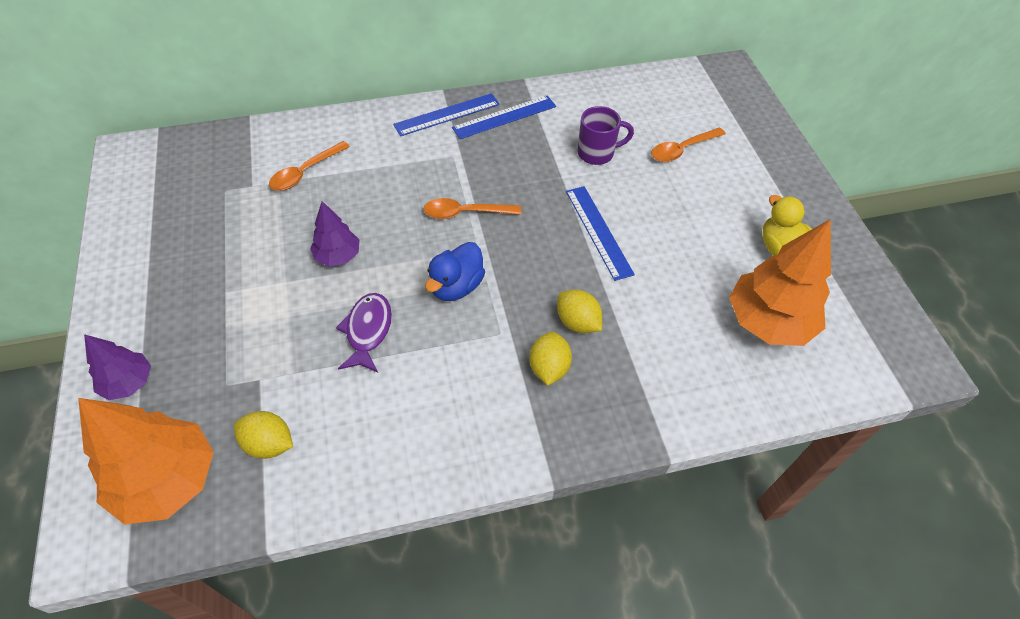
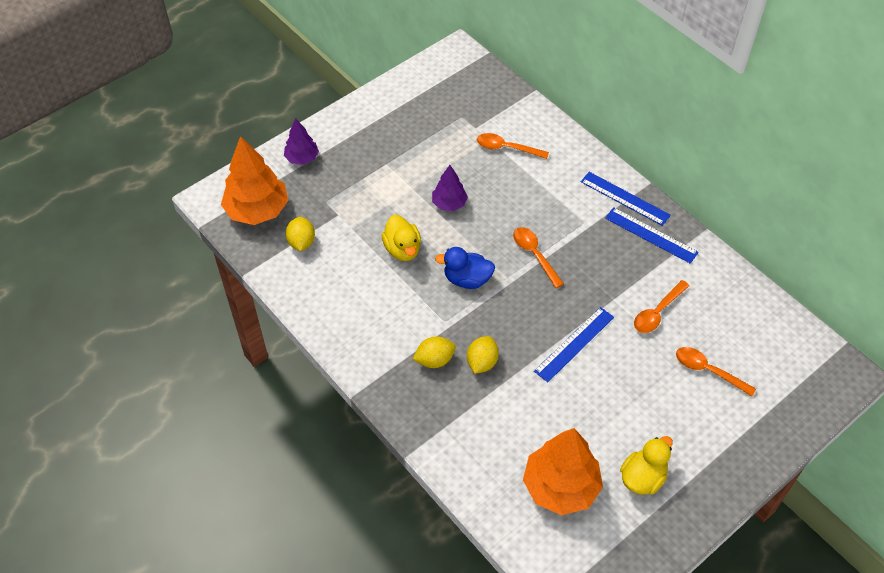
camera: 65 degrees right, 0 degrees up
(368, 331) = (402, 249): purple fish -> yellow duck
(597, 153) = (657, 312): purple mug -> orange spoon

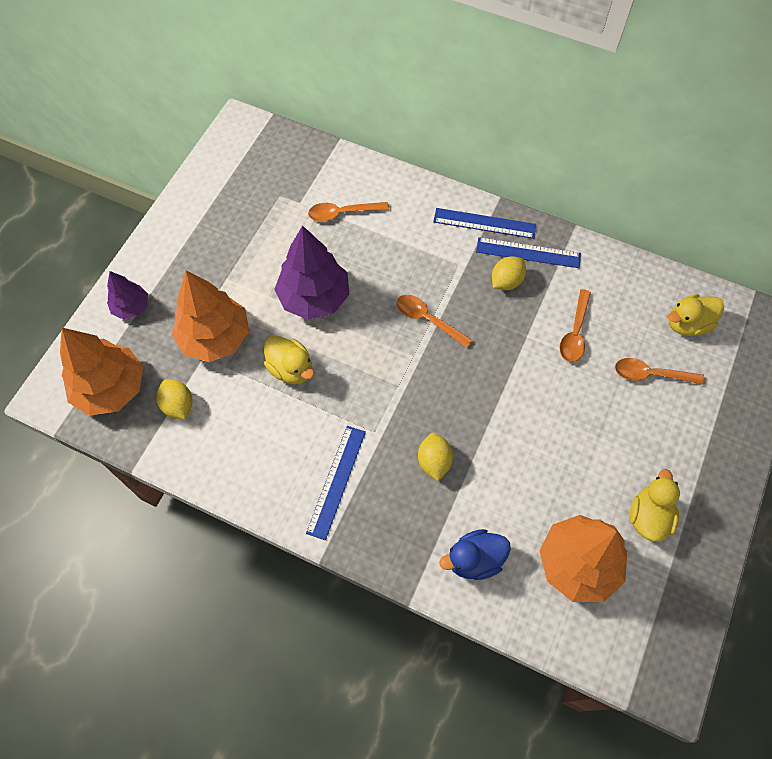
camera: 25 degrees left, 10 degrees up
(355, 204) = (215, 337): none -> orange tree
(434, 360) = (385, 480): yellow lemon -> yellow lemon (506, 281)
(449, 203) = (314, 297): purple tree -> purple tree, size x1.82
(467, 279) = (374, 375): blue duck -> blue duck (474, 559)
(574, 344) = (513, 401): blue ruler -> blue ruler (336, 481)
(765, 344) = (687, 324): none -> yellow duck

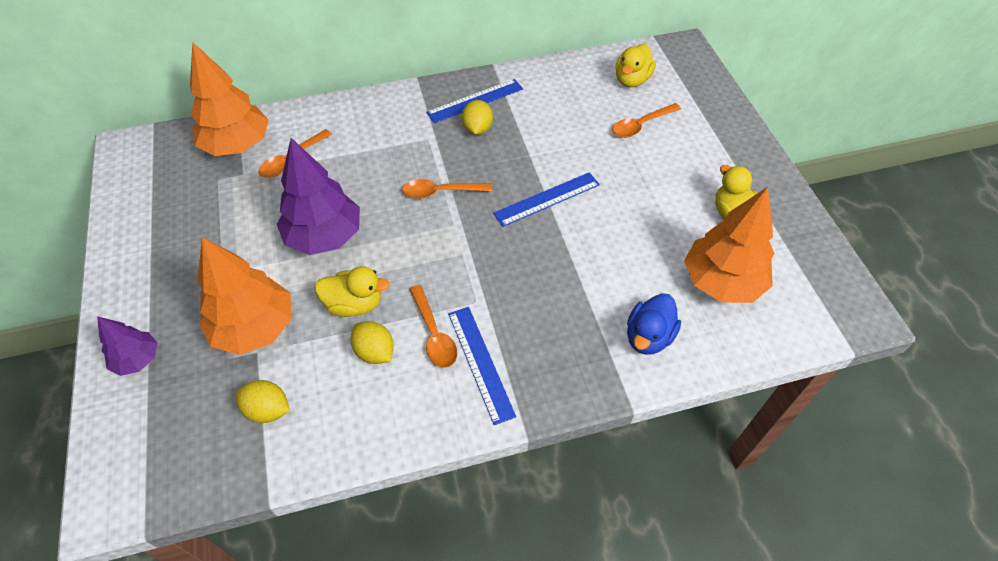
camera: 40 degrees left, 10 degrees down
(111, 388) = (177, 446): orange tree -> orange tree (237, 145)
(434, 461) = (546, 289): yellow lemon -> yellow lemon (375, 352)
(484, 223) = (421, 100): blue ruler -> blue ruler (547, 199)
(575, 332) = (562, 131): orange spoon -> orange spoon (434, 334)

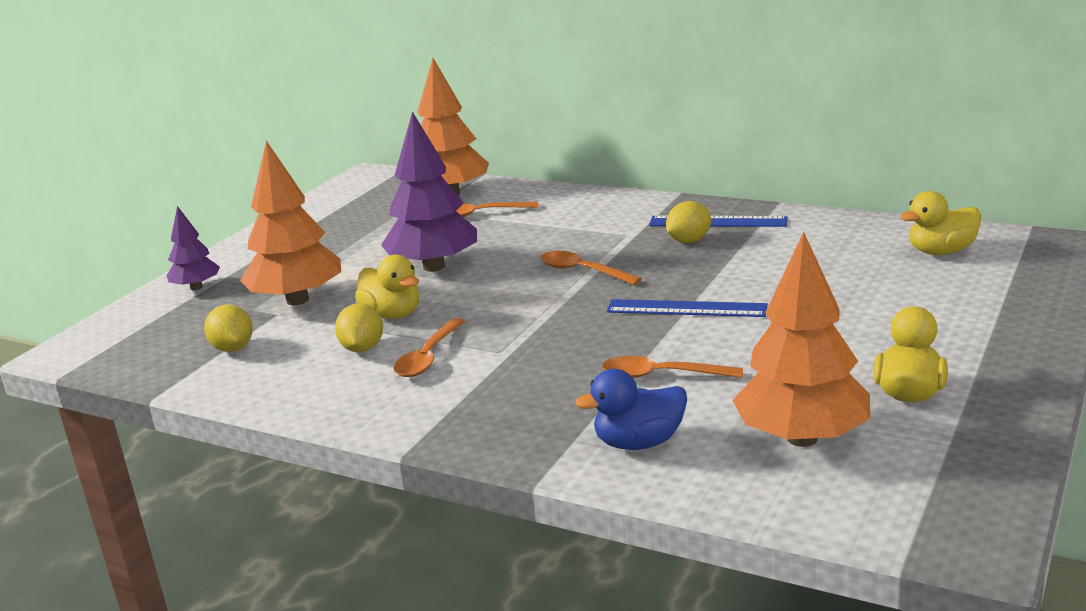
camera: 45 degrees right, 30 degrees down
(480, 363) = (438, 391): blue ruler -> none
(641, 125) = (895, 288): orange spoon -> orange spoon (662, 375)

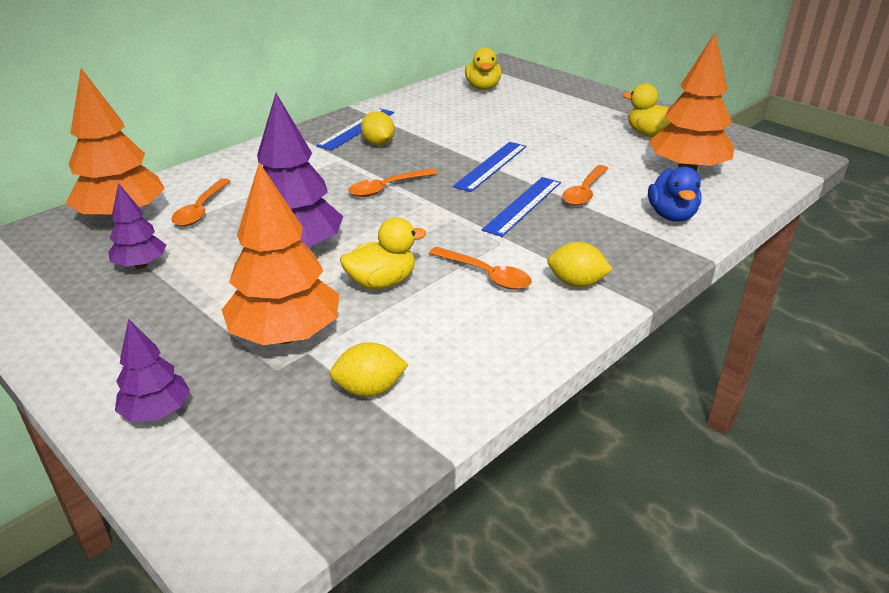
camera: 75 degrees left, 10 degrees up
(362, 348) = (441, 306): yellow lemon -> yellow lemon (576, 283)
(378, 224) = (141, 265): none -> purple tree
(595, 346) = (523, 205): none -> blue ruler

